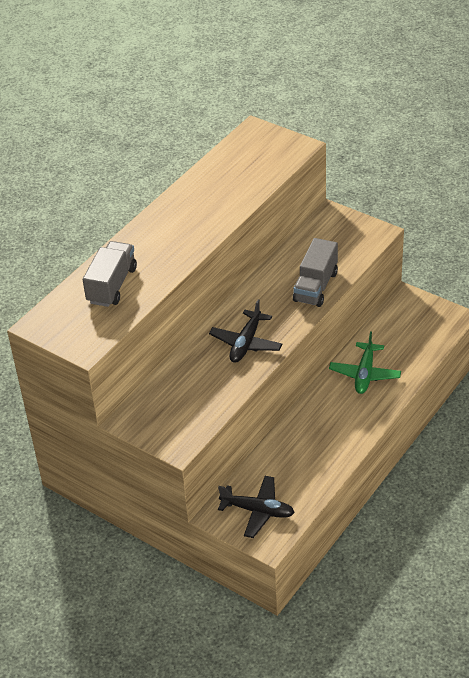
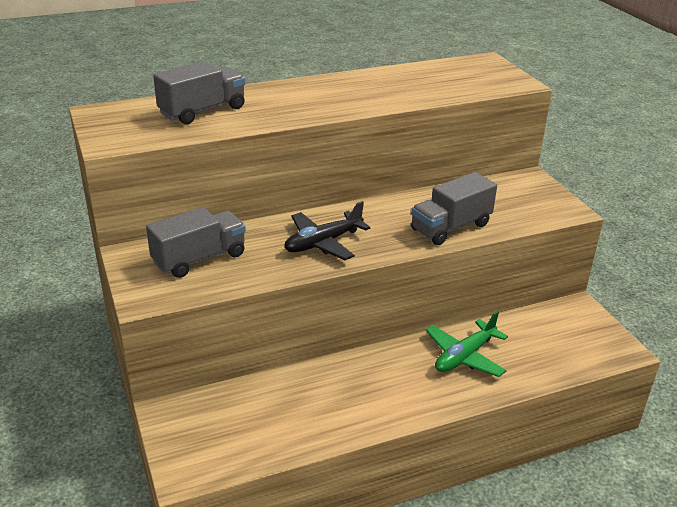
camera: 30 degrees right, 10 degrees down
(178, 399) = (199, 259): none -> grey truck
(257, 511) = (210, 431): black plane -> none

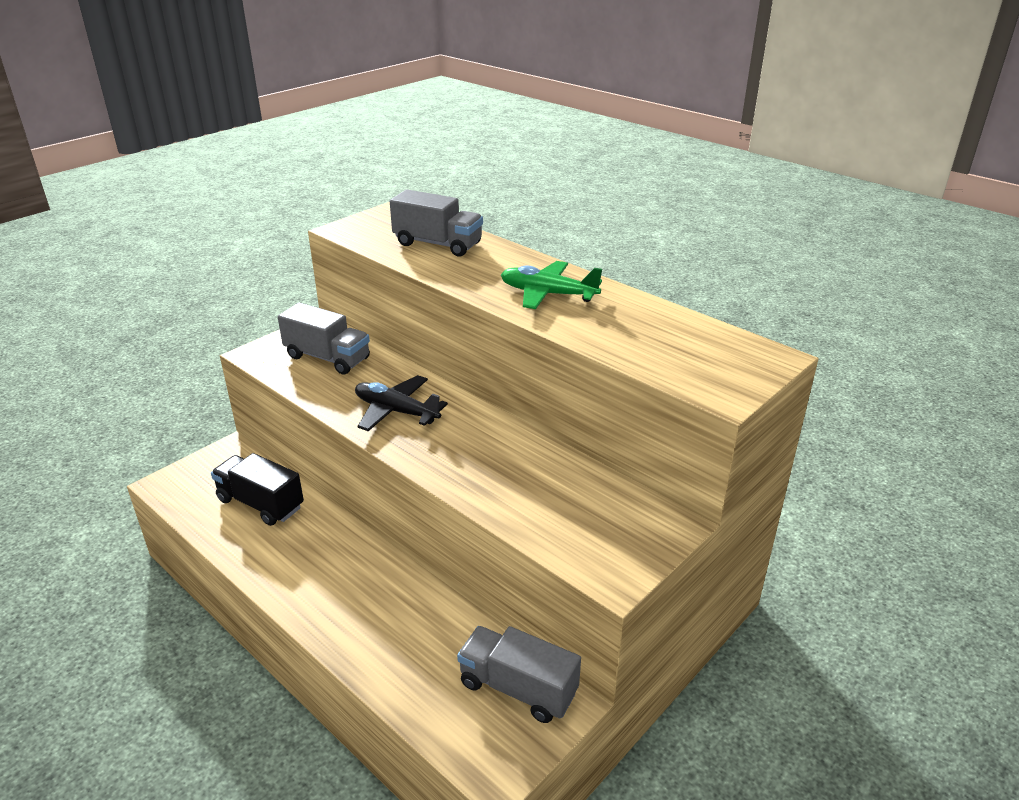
camera: 65 degrees right, 0 degrees up
(274, 405) = (260, 504): none -> black truck
(451, 227) = (489, 485): grey truck -> grey truck (518, 688)
(464, 356) = (397, 613): green plane -> green plane (548, 294)

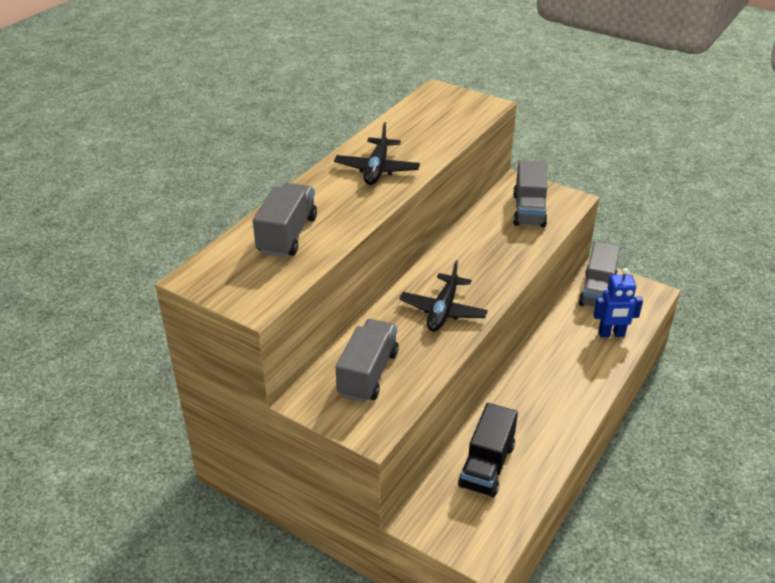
camera: 100 degrees left, 5 degrees up
(415, 675) = (611, 334): none -> blue robot
(548, 294) = (377, 169): green plane -> black plane
(589, 520) = (529, 210): none -> grey truck

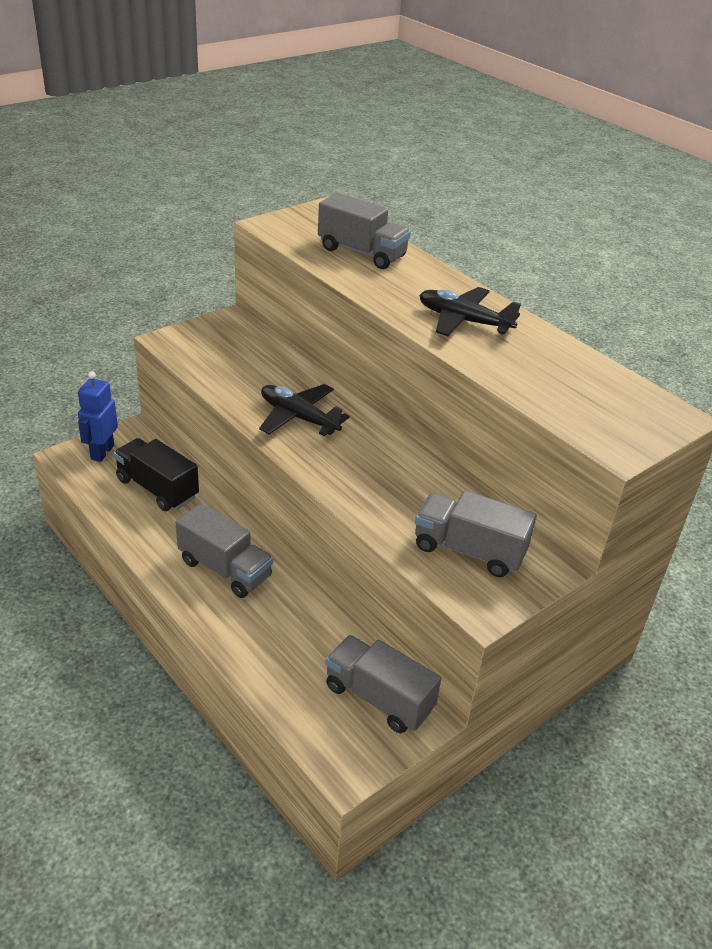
camera: 105 degrees right, 0 degrees up
(368, 374) = (238, 354): grey truck -> grey truck (225, 569)
(611, 334) = (284, 671): blue robot -> blue robot (102, 452)

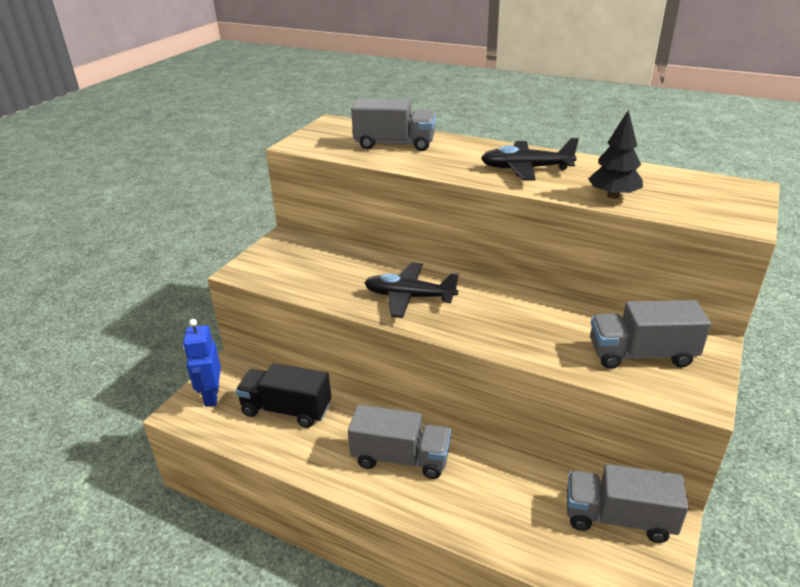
camera: 20 degrees left, 5 degrees down
(519, 378) = (613, 196): none -> black tree

